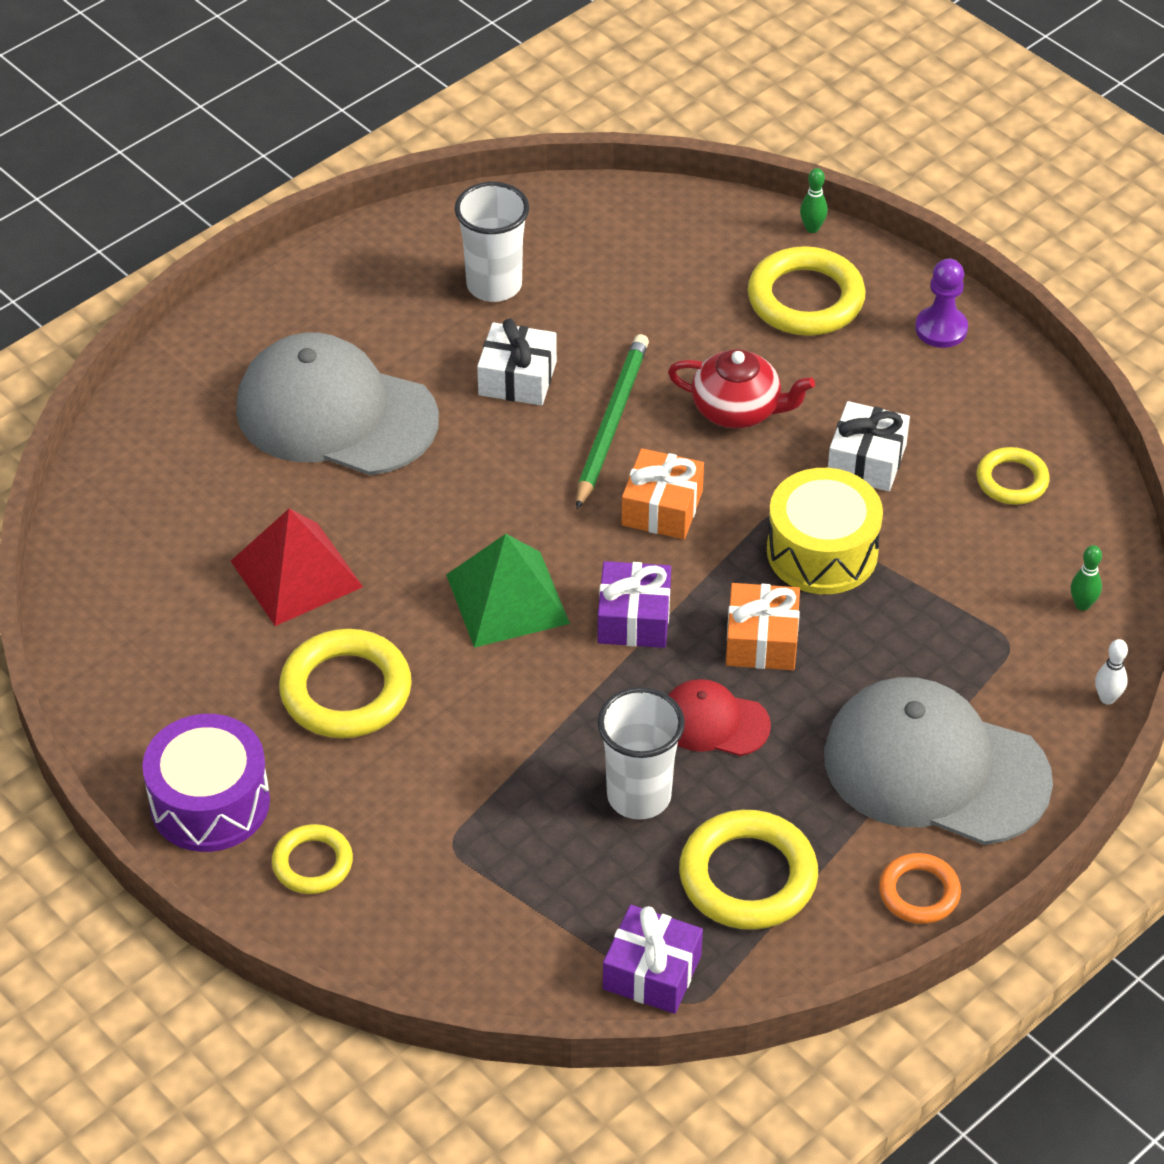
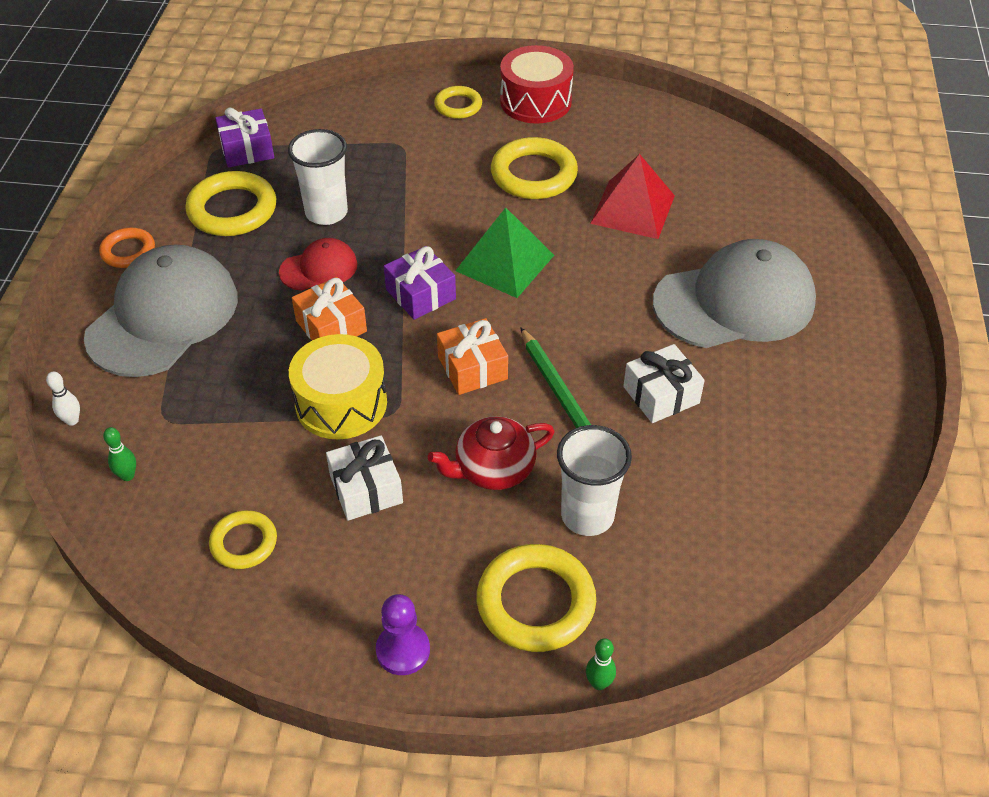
camera: 140 degrees right, 0 degrees up
(210, 802) = (535, 101): purple drum -> red drum
(494, 285) = (762, 453): white cup -> white cup (587, 516)
(935, 768) = (163, 317): grey cap -> grey cap turned 45 degrees counterclockwise

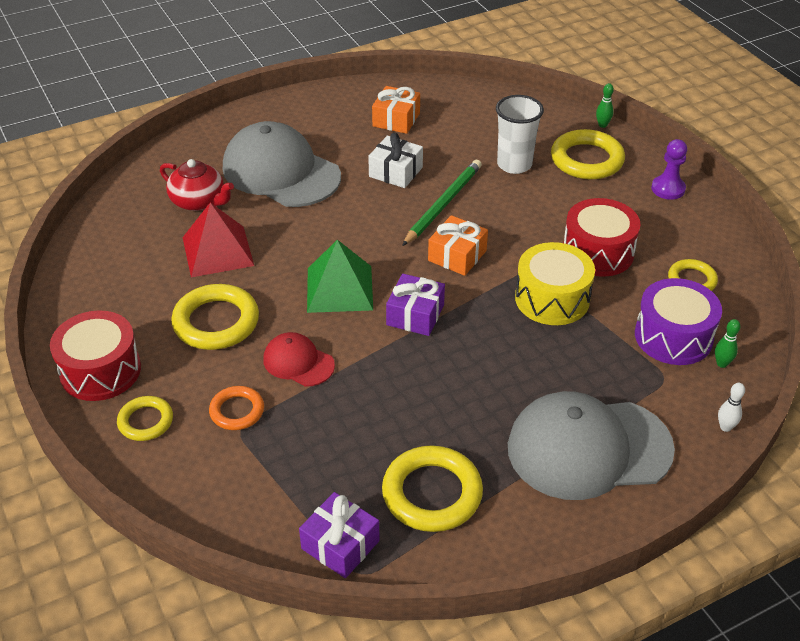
camera: 125 degrees left, 5 degrees down
(128, 251) = (551, 531): orange ring -> orange ring (237, 411)
(197, 463) = (673, 336): none -> purple drum
(319, 268) = (444, 387): red cap -> red cap (298, 362)
(326, 213) = (377, 424): white cup -> none
(331, 326) = (494, 344): orange gift -> orange gift (396, 120)
(366, 489) = (598, 252): white gift -> red drum
(493, 469) = (524, 210): red teapot -> red teapot (199, 201)

